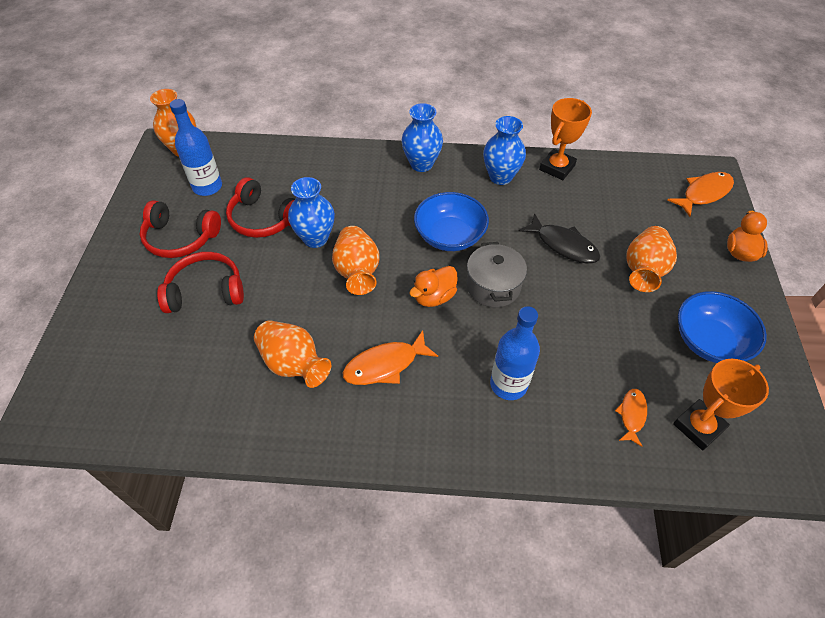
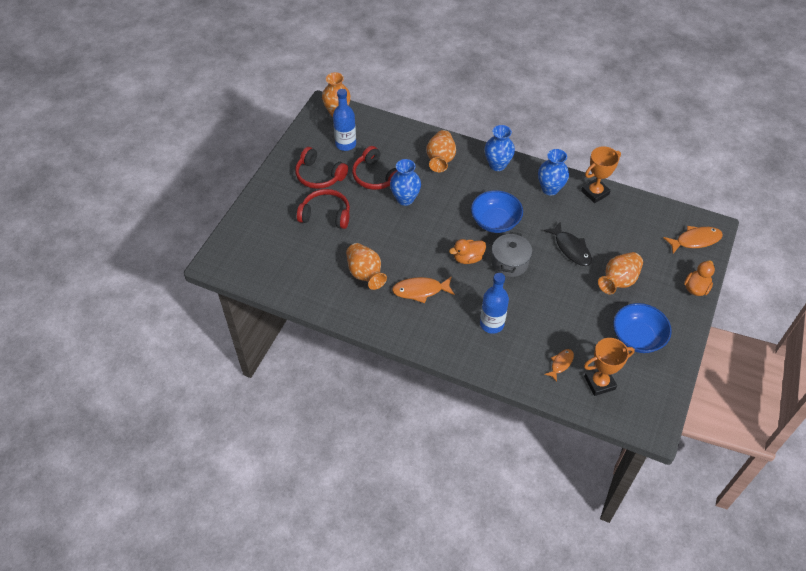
camera: 20 degrees right, 0 degrees up
(357, 272) = (424, 229): orange vase -> orange vase (440, 160)

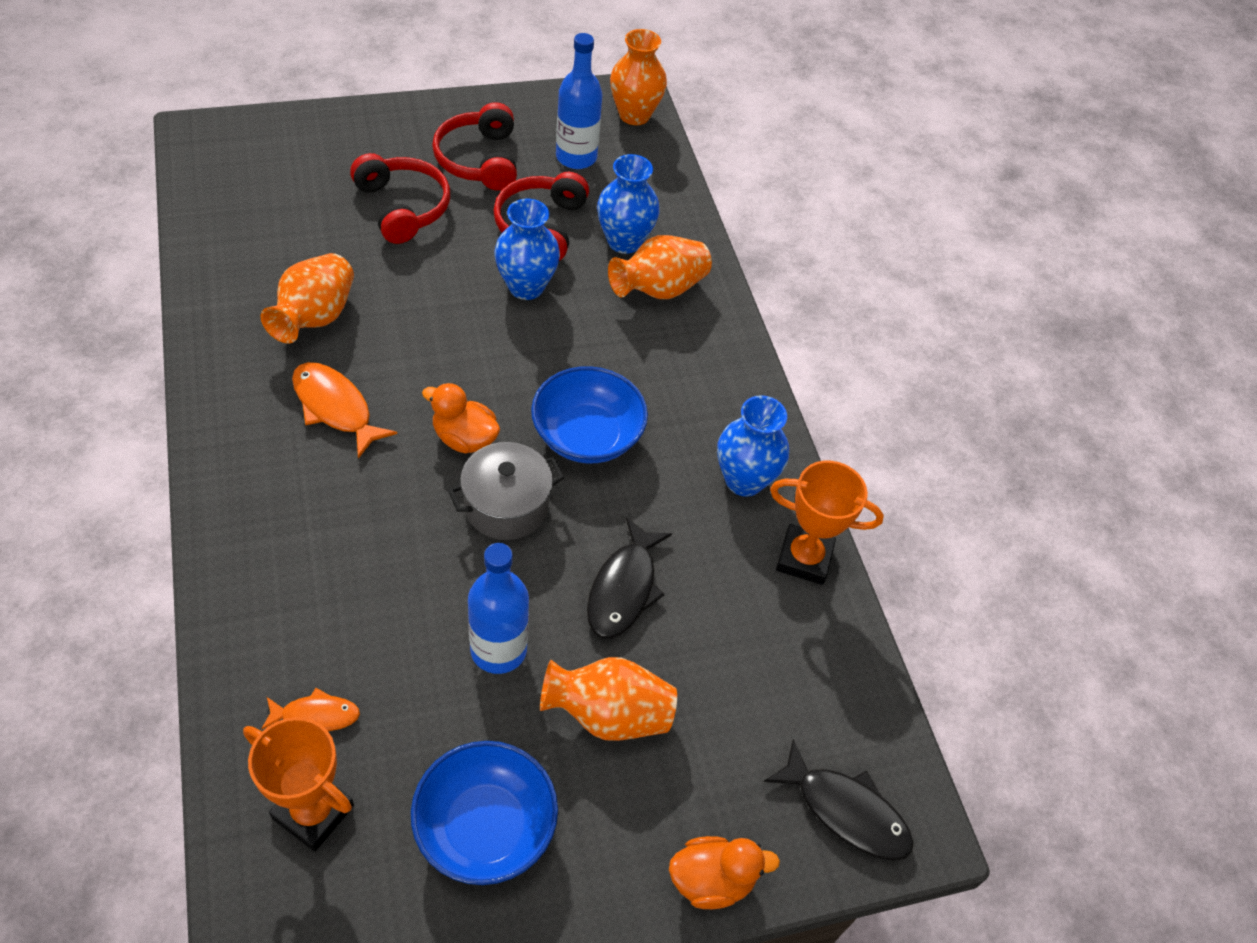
camera: 45 degrees right, 0 degrees up
(492, 324) = (335, 551): blue bottle -> blue bottle (498, 649)
(497, 165) = (725, 372): blue vase -> blue vase (624, 241)
(695, 240) = (846, 811): orange fish -> black fish

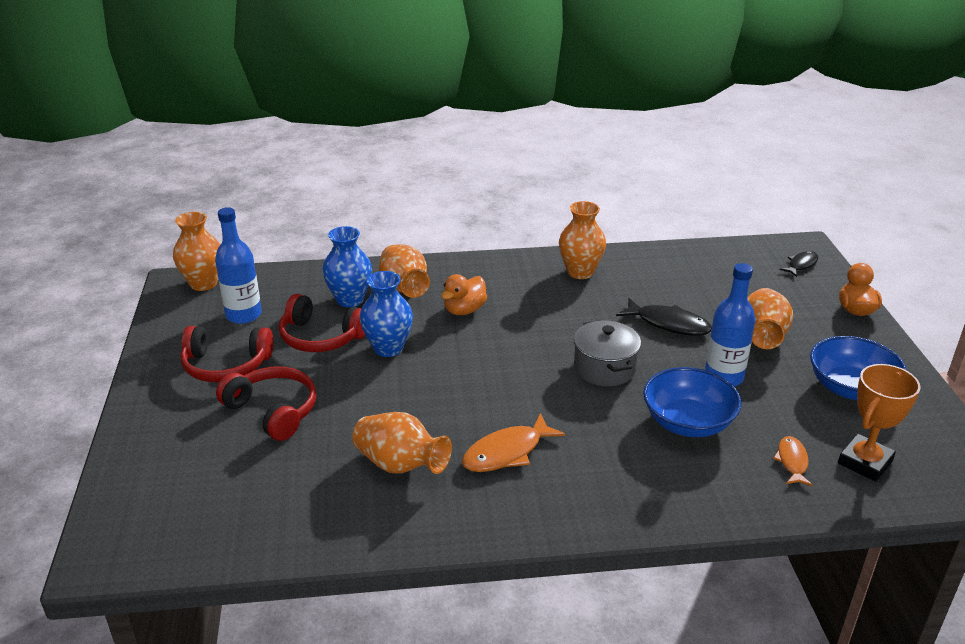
camera: 75 degrees left, 20 degrees down
(402, 207) = (273, 411): red headphones -> red headphones turned 60 degrees clockwise
(464, 438) = (542, 385): orange duck -> orange duck (464, 310)
(587, 435) = (541, 329): blue bowl -> blue bowl (688, 422)
(744, 480) = (580, 272): blue vase -> orange vase
(804, 558) = (639, 258): orange trophy -> none
(846, 811) = (801, 265): black fish -> black fish, size x0.61

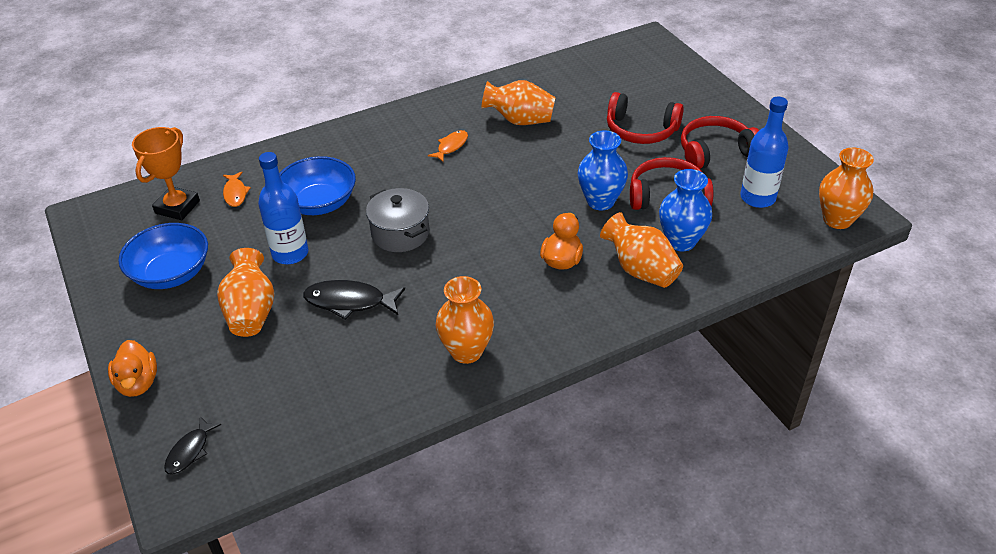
camera: 160 degrees right, 10 degrees up
(507, 452) = (451, 146): orange fish -> orange fish, size x0.61

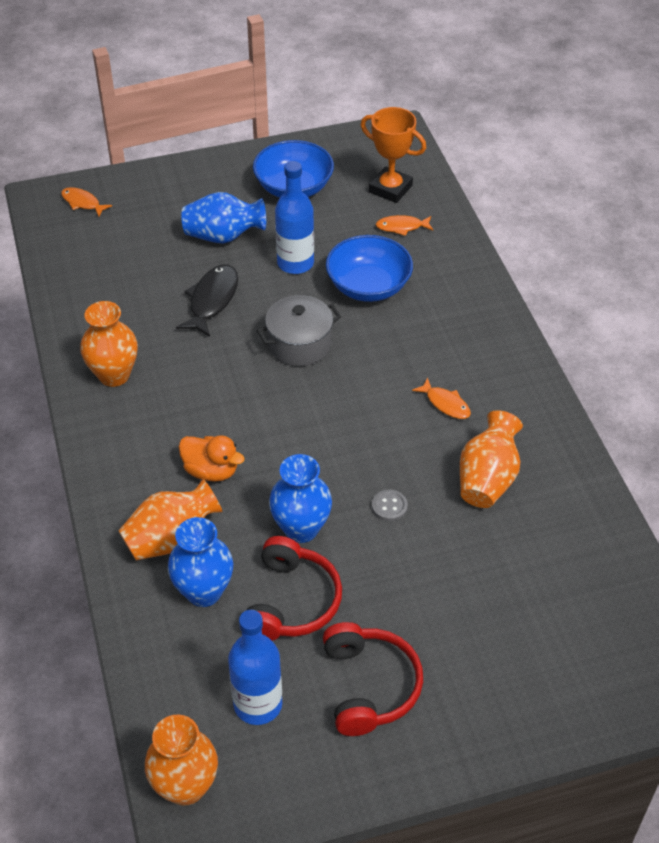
camera: 100 degrees right, 5 degrees up
(138, 383) = (166, 174): orange duck -> none
(190, 451) = (82, 203): black fish -> orange fish
(251, 312) = (223, 236): orange vase -> blue vase
(562, 161) = (389, 506): none -> grey button
(641, 130) = (439, 609): red headphones -> none

